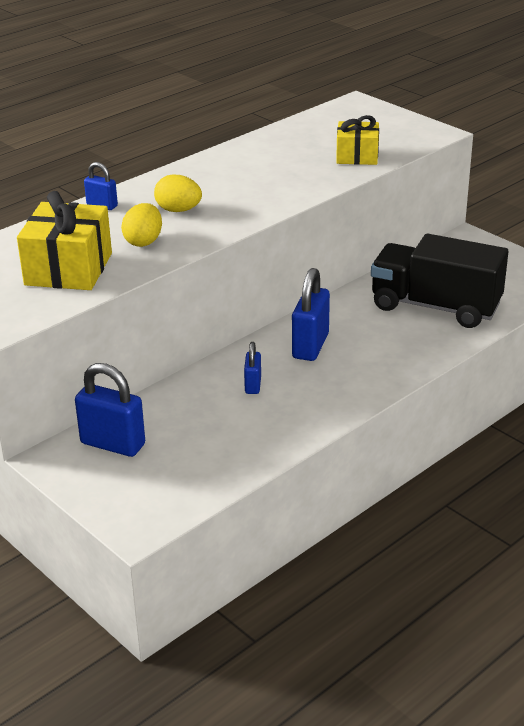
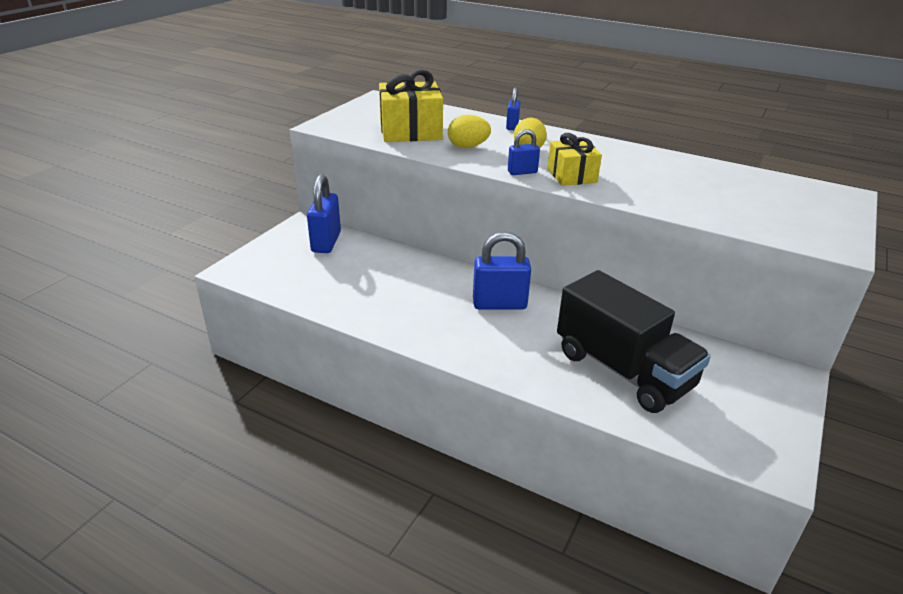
camera: 70 degrees right, 0 degrees up
(253, 385) = (425, 285): blue padlock -> blue padlock (522, 172)
(357, 156) = (718, 209): yellow gift -> yellow gift (571, 176)
(435, 306) = (623, 370): black truck -> black truck turned 135 degrees clockwise

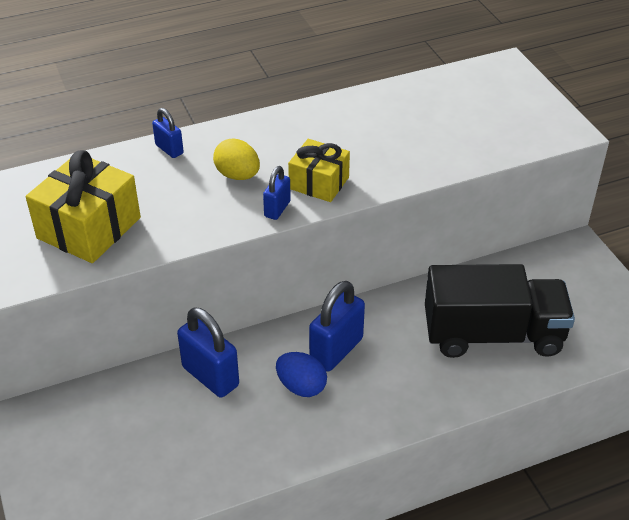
camera: 50 degrees left, 10 degrees up
(326, 242) = (84, 419): blue padlock -> blue padlock (210, 376)
(449, 304) = (301, 386): none -> blue egg
(468, 147) = (179, 210): yellow egg -> none

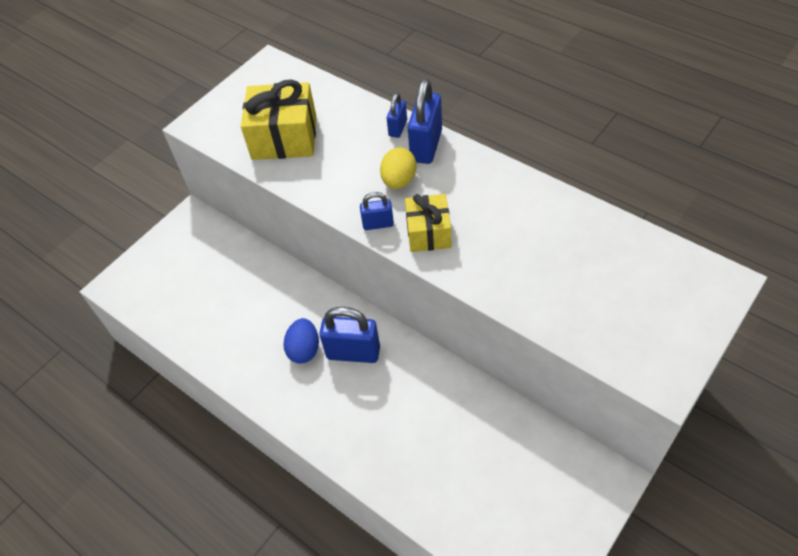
camera: 65 degrees right, 10 degrees up
(210, 376) = (281, 291): blue padlock -> blue padlock (426, 146)
(493, 335) = (444, 455): black truck -> none

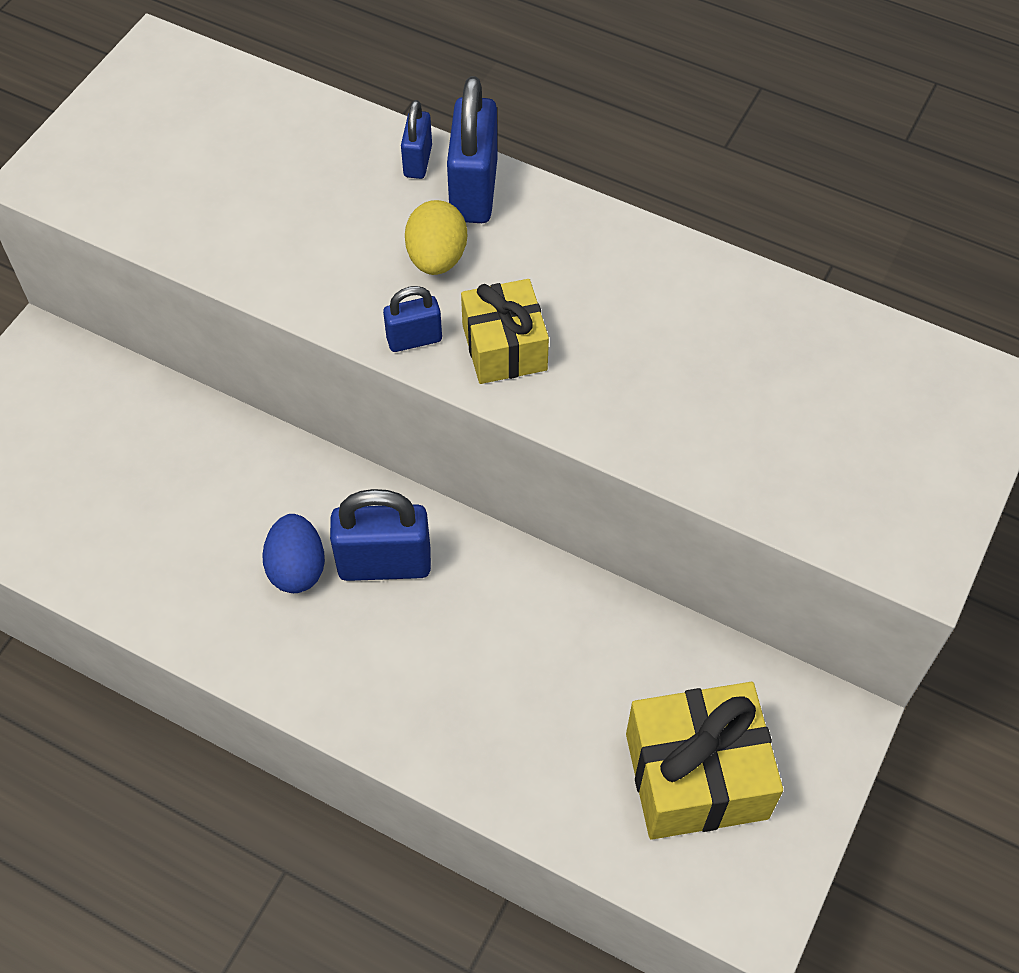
camera: 15 degrees left, 5 degrees up
(284, 138) = (215, 193): yellow gift -> yellow gift (696, 776)

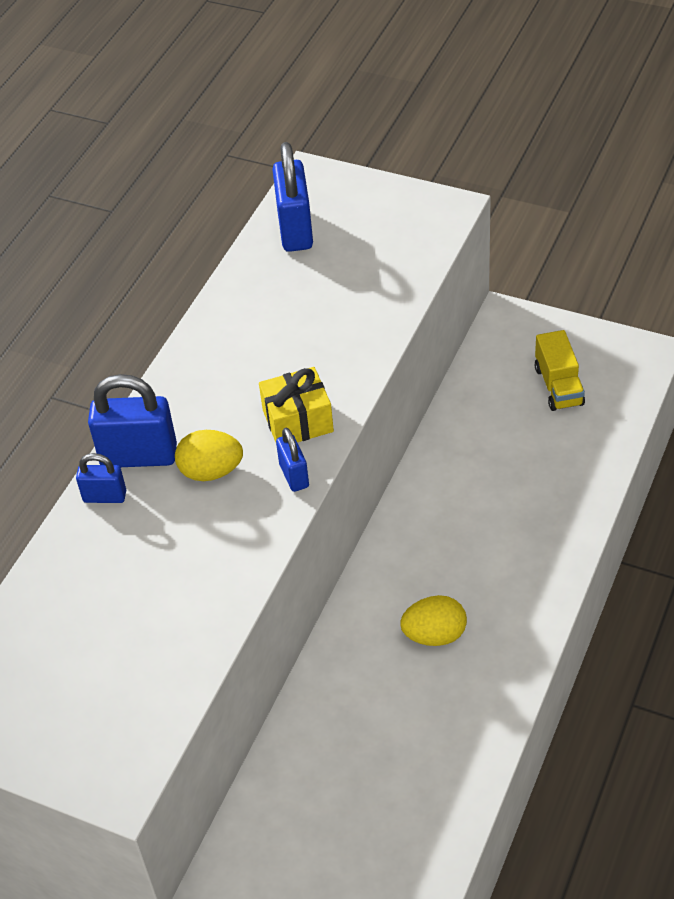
camera: 90 degrees left, 10 degrees down
(297, 568) = (434, 635): blue egg -> yellow egg
(384, 564) = (422, 577): blue padlock -> blue padlock (295, 230)
(696, 776) = (558, 386): yellow gift -> yellow truck

